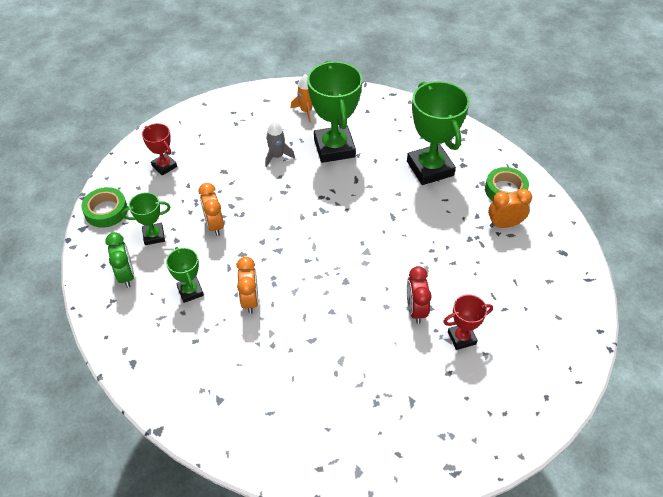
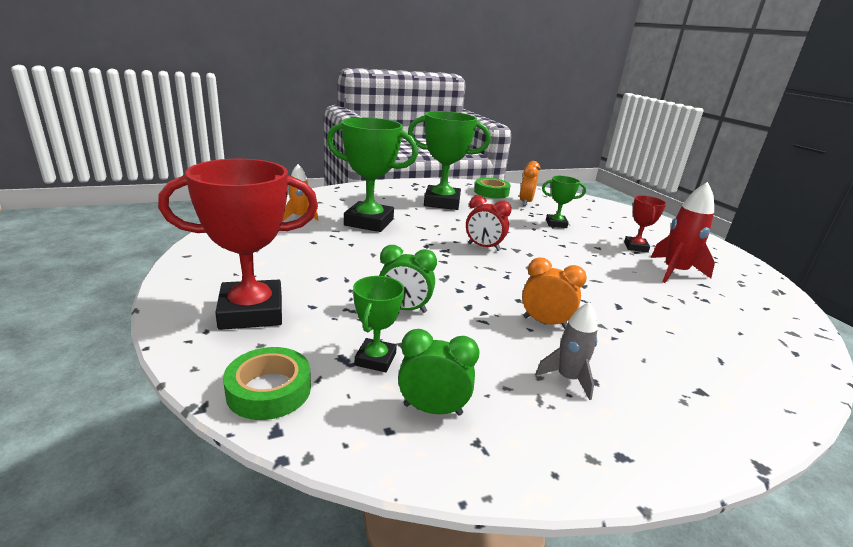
camera: 65 degrees left, 25 degrees down
(164, 166) = (251, 312): red trophy -> red trophy, size x1.95
(190, 291) = (505, 359): green trophy -> green trophy (556, 224)
(214, 225) = (404, 309): orange clock -> green clock
(277, 156) = (342, 246): grey rocket -> grey rocket (567, 378)
(415, 310) = (598, 253): red clock -> red clock (483, 247)
(422, 376) = (675, 272): none -> red rocket

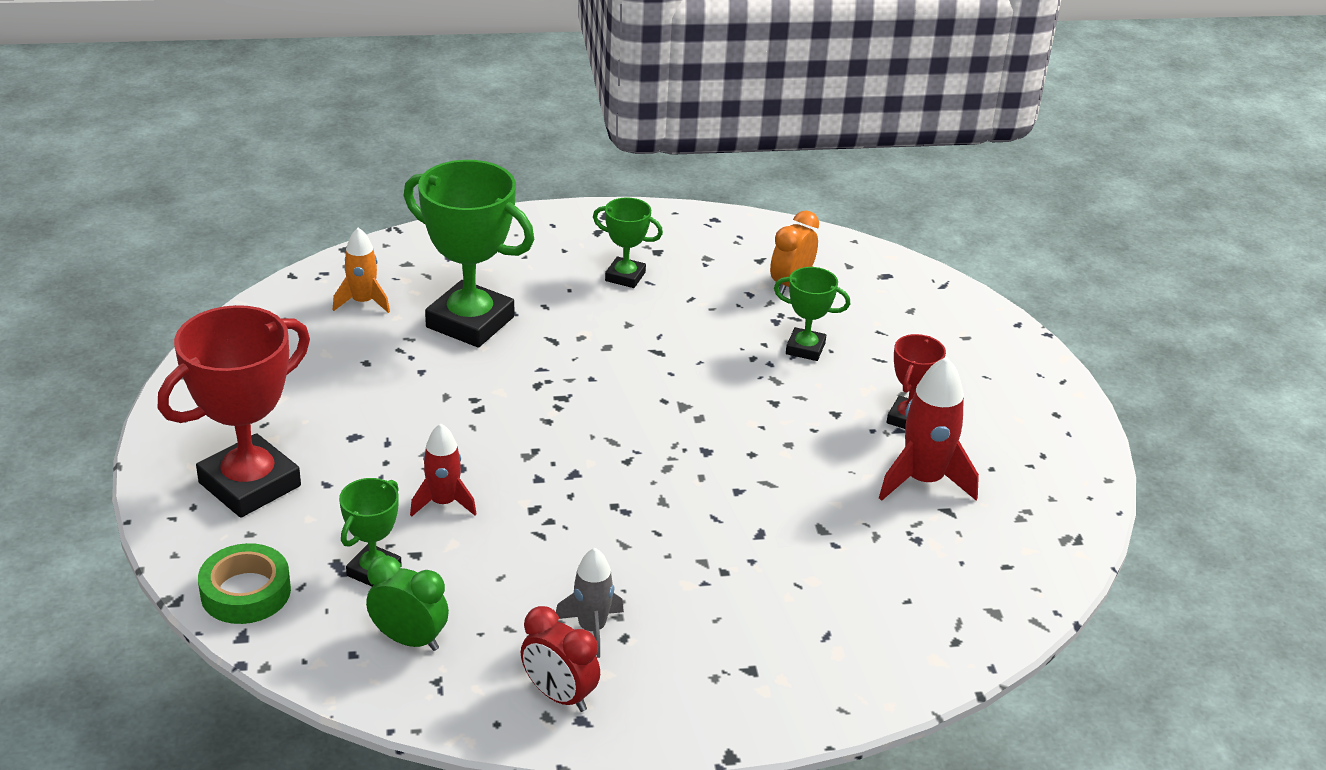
camera: 15 degrees right, 10 degrees up
(251, 312) = (250, 484): red trophy -> red trophy turned 45 degrees counterclockwise
(404, 309) = (443, 503): green clock -> red rocket
(442, 202) = (625, 276): green trophy -> green trophy, size x0.51
(483, 247) = (630, 396): red clock -> red clock (559, 695)
(491, 192) = (742, 250): green tape -> none
(545, 322) = (624, 547): orange clock -> none

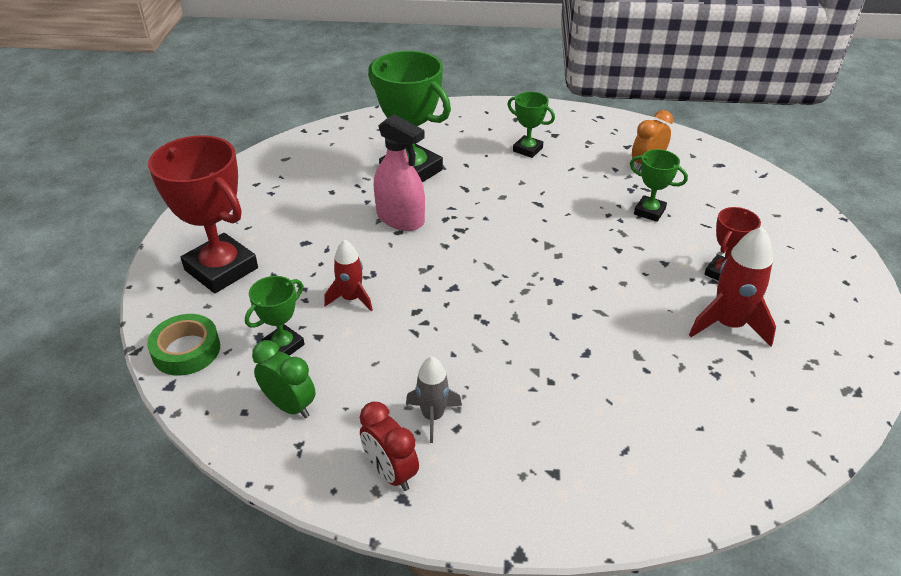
camera: 15 degrees right, 5 degrees up
(250, 484) = (221, 269): red trophy -> red trophy turned 75 degrees clockwise
(363, 302) = (343, 151): orange rocket -> none
(476, 391) = (400, 218): none -> pink spray bottle

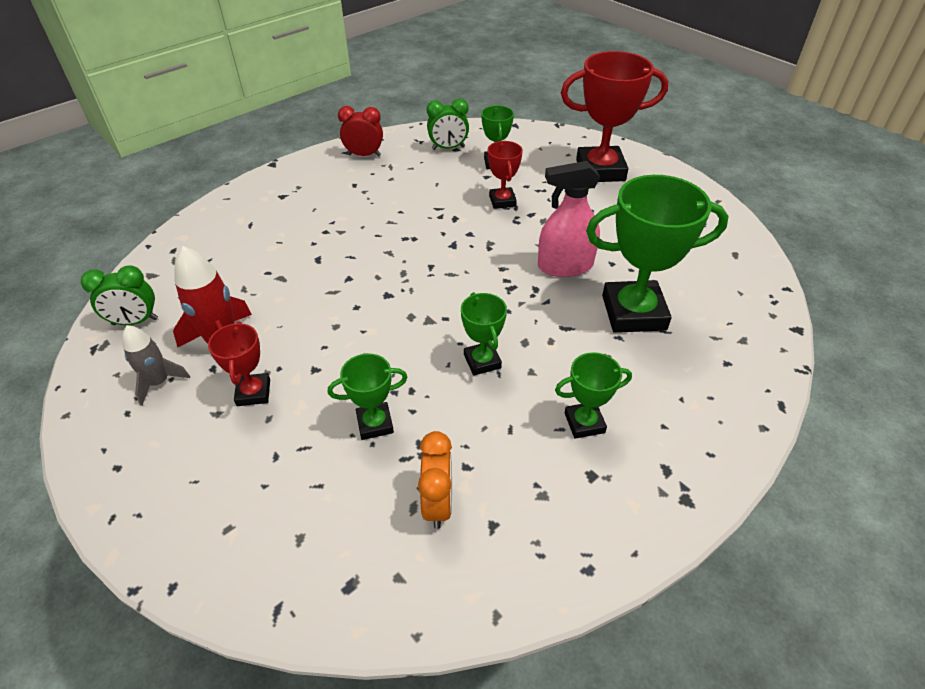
camera: 135 degrees right, 5 degrees up
(186, 350) = (536, 136): green tape -> none
(351, 299) = (502, 201): red rocket -> red trophy
(433, 416) = (372, 181): grey rocket -> grey rocket (159, 382)
(544, 202) = (482, 361): none -> green trophy
(808, 396) = (135, 321): none -> green clock

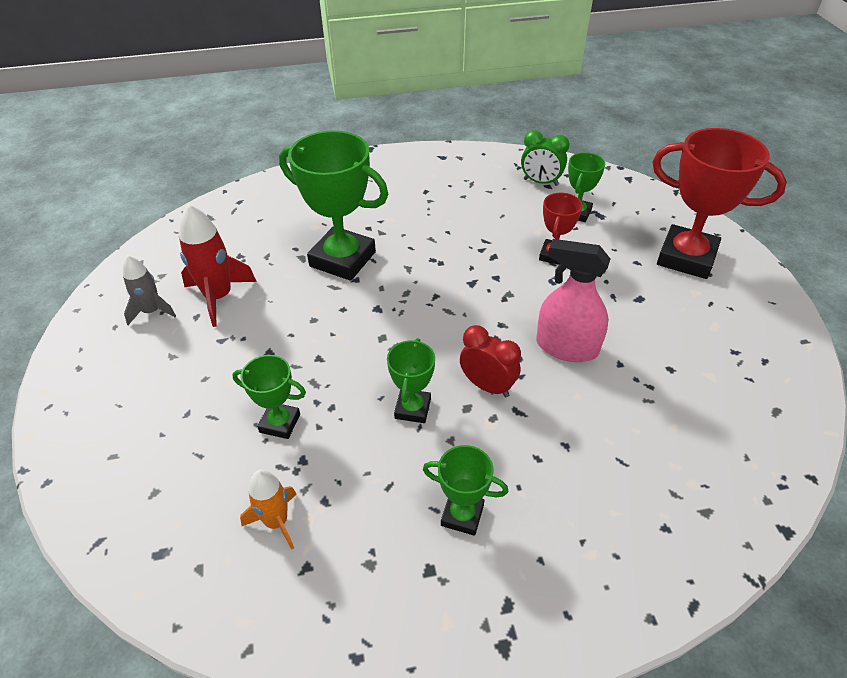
camera: 30 degrees right, 0 degrees up
(135, 321) = (171, 253): green clock -> none
(253, 392) = (209, 351): red trophy -> none
(364, 155) = (455, 165): red clock -> red clock (487, 386)
(438, 503) = (276, 522): orange clock -> orange rocket
(633, 312) = (602, 426): green trophy -> green trophy (342, 259)

